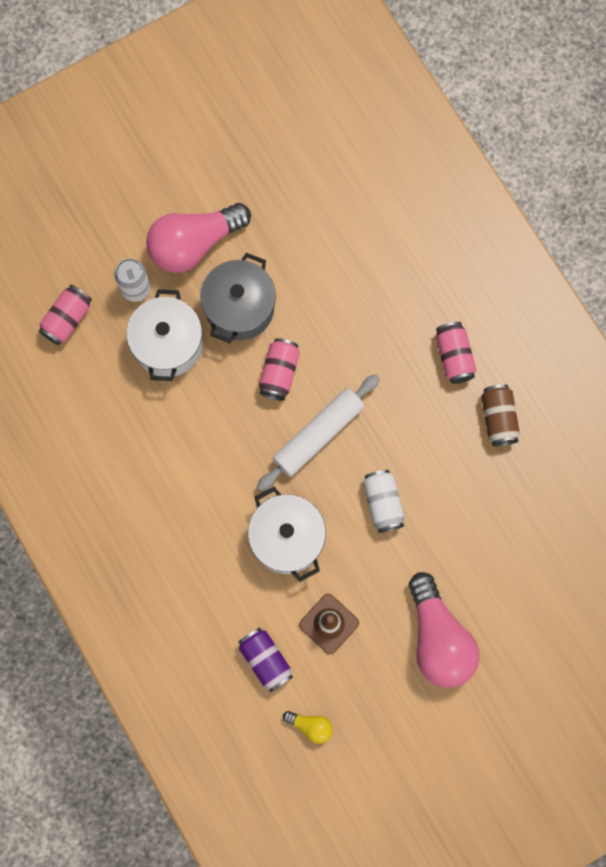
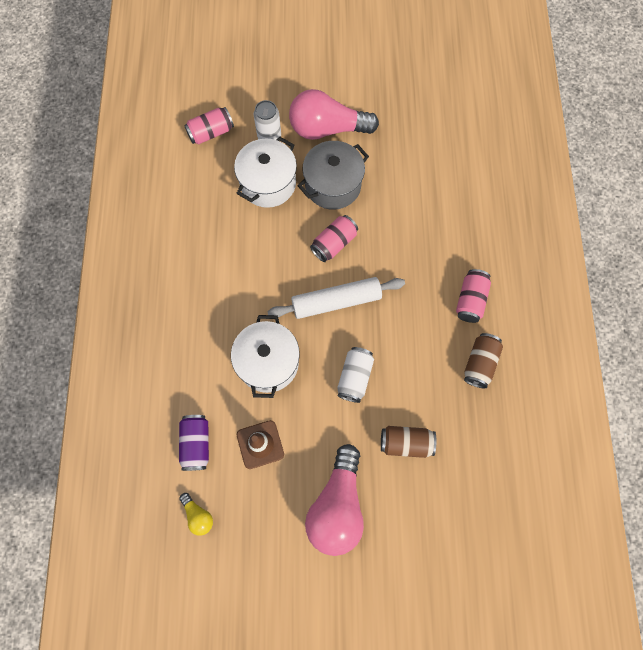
camera: 30 degrees right, 5 degrees down
(469, 540) = (406, 443): none -> brown can

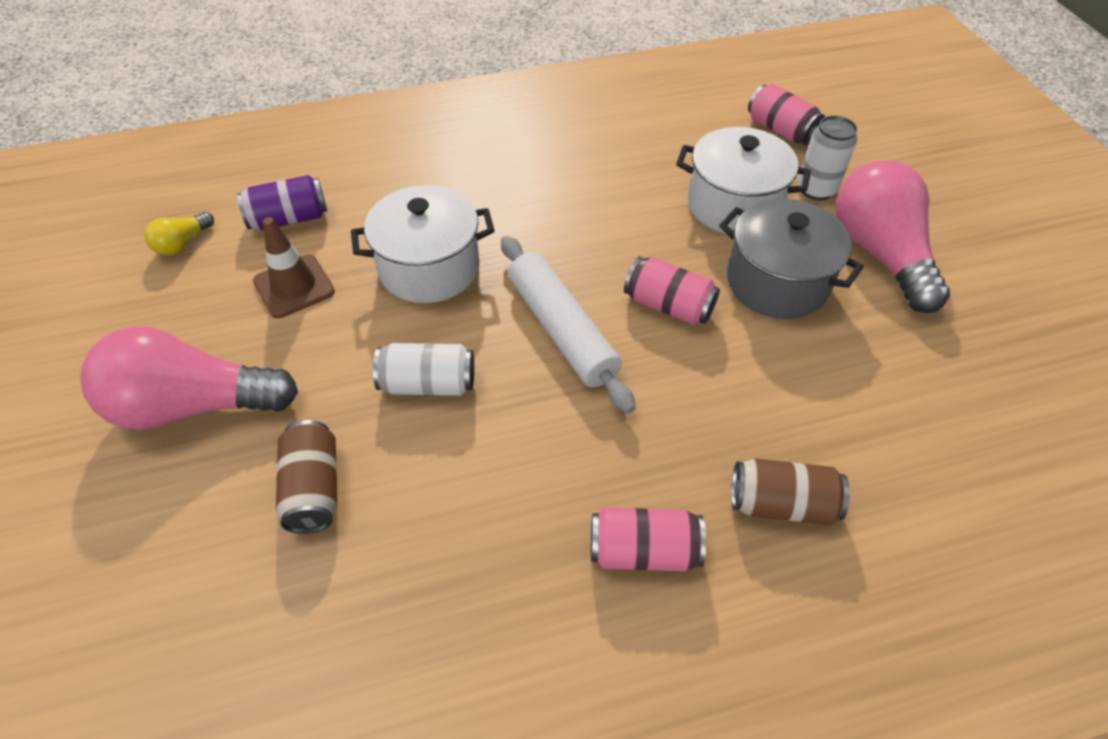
camera: 75 degrees right, 20 degrees down
(479, 363) = (505, 597): brown can -> brown can (781, 504)

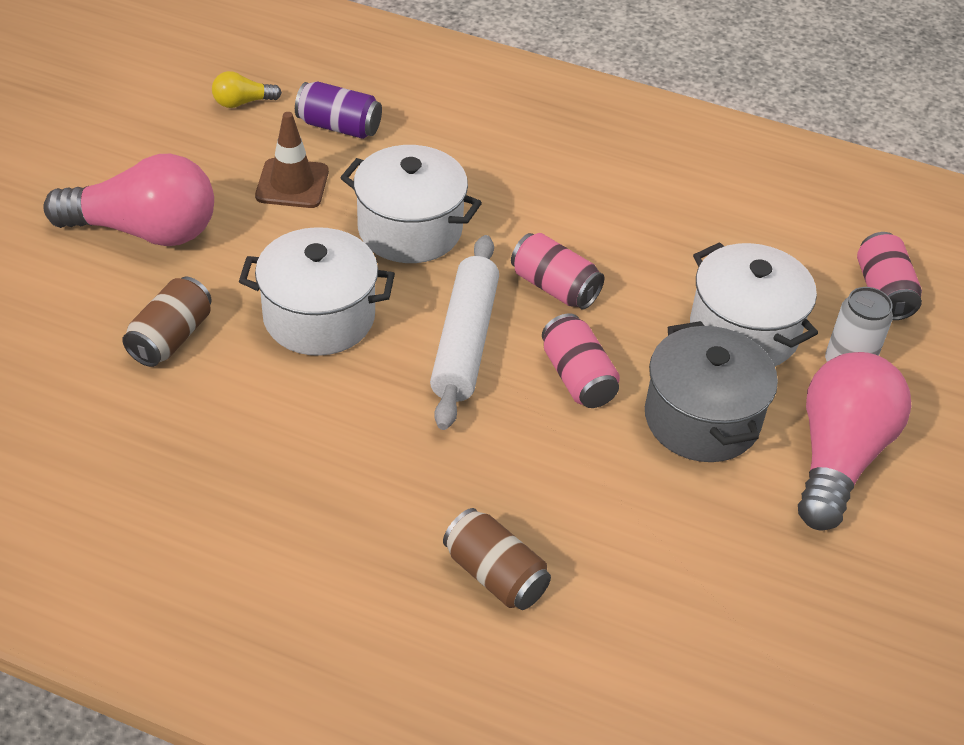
camera: 35 degrees right, 5 degrees down
(193, 405) = (144, 231): pink light bulb -> pink light bulb turned 150 degrees clockwise
(428, 384) = (319, 317): white can -> white pot
(643, 551) = (353, 531): pink can -> pink can (554, 287)

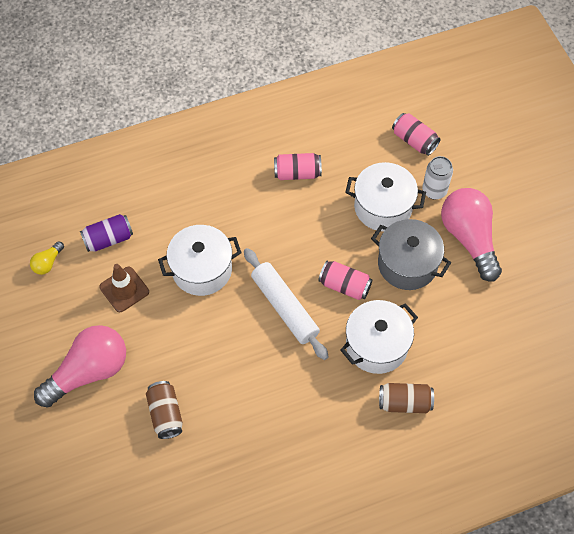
camera: 40 degrees left, 15 degrees up
(319, 317) = (214, 348): white pot -> white pot (376, 345)
(554, 287) = (291, 248): pink can -> pink can (297, 173)

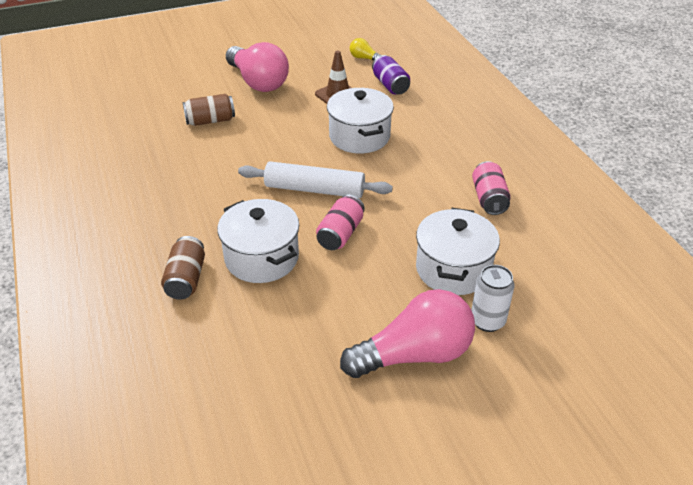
camera: 90 degrees right, 20 degrees down
(284, 307) = (314, 189): white rolling pin -> white rolling pin turned 45 degrees clockwise
(407, 264) = (371, 289): grey pot -> none
(414, 140) = (566, 304): pink can -> none

